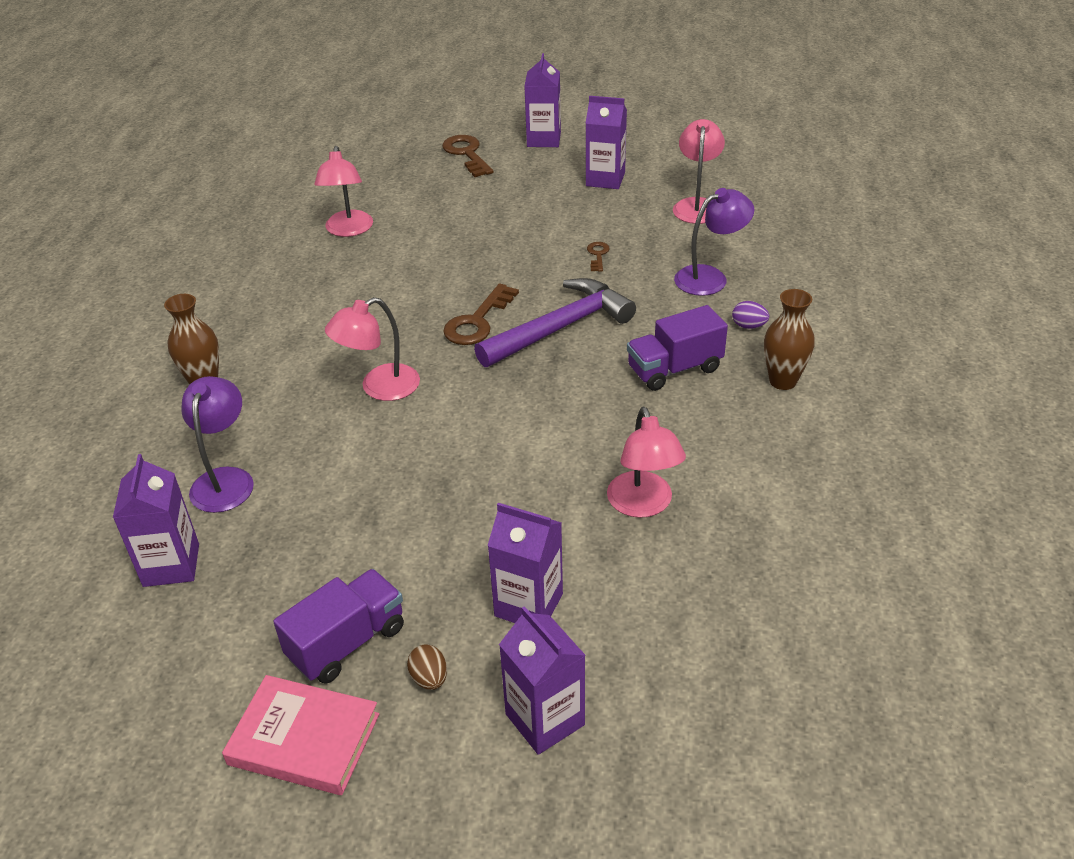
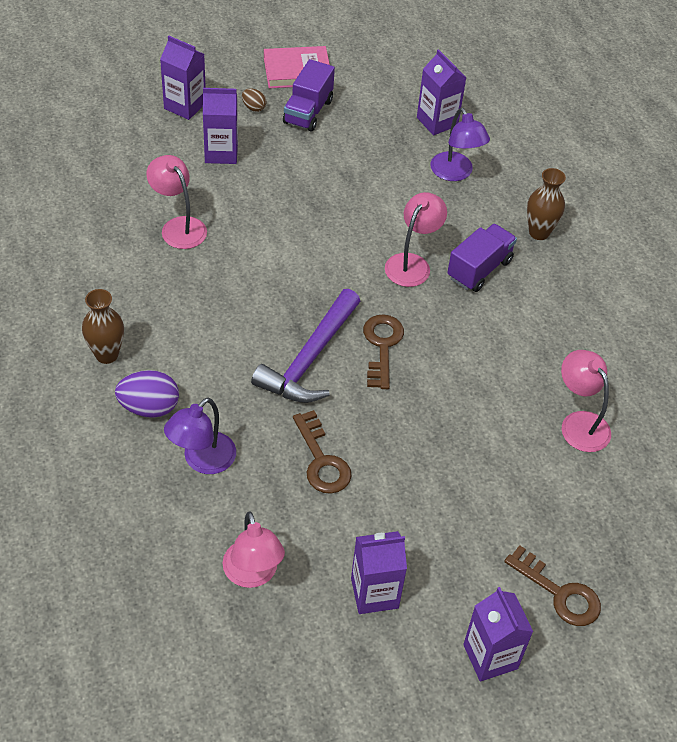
camera: 150 degrees right, 10 degrees up
(598, 255) = (322, 460): brown key -> brown key, size x1.90
(674, 369) = (197, 342): purple truck -> purple truck (479, 269)
(748, 326) = (149, 407): purple egg -> purple egg, size x1.85

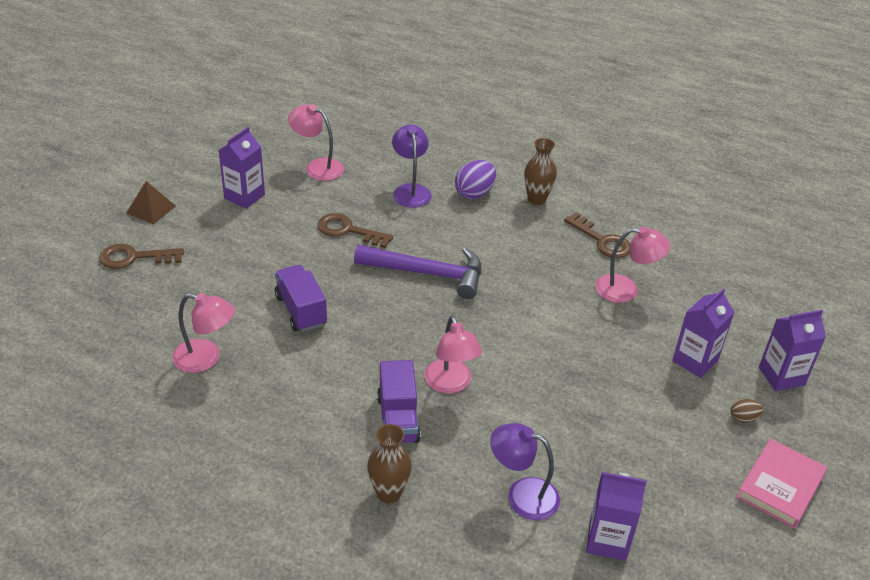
camera: 135 degrees right, 10 degrees down
(308, 112) = (706, 451): purple truck -> purple truck (301, 310)
(309, 359) = (428, 273): purple hammer -> purple hammer turned 120 degrees clockwise
(382, 346) = (395, 312): brown key -> brown key (602, 240)
(490, 656) = (151, 209): purple carton -> brown pyramid

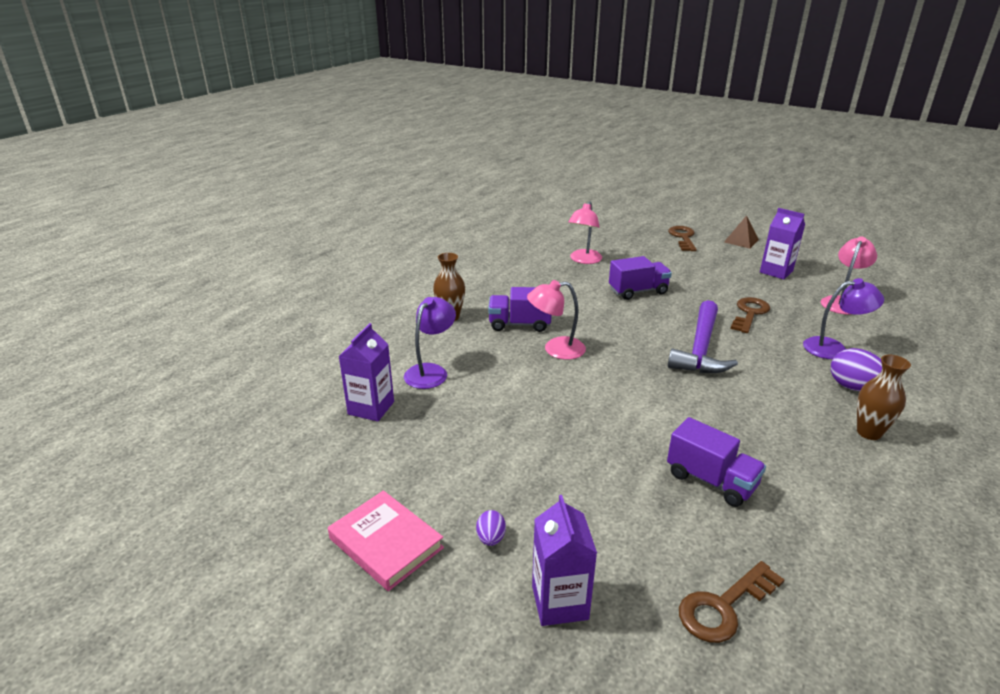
camera: 100 degrees right, 10 degrees down
(602, 240) = (806, 477): brown key -> brown key (723, 607)
(626, 290) = (711, 480): pink lamp -> purple truck
(695, 361) = (588, 517): purple carton -> none
(743, 418) = (491, 538): brown egg -> purple egg

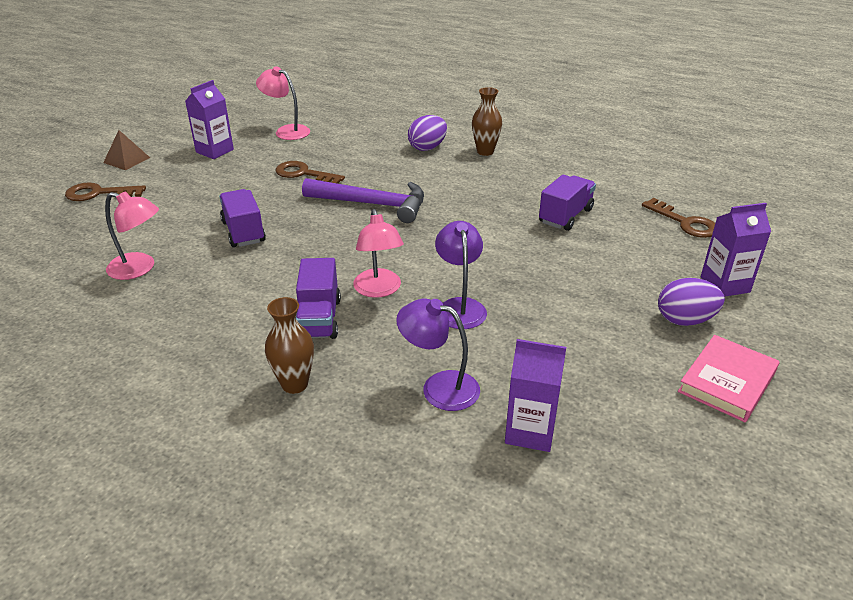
camera: 95 degrees left, 5 degrees up
(491, 538) = (685, 320): purple egg -> purple egg, size x1.85
(833, 348) = (368, 146): purple lamp -> purple lamp (460, 306)

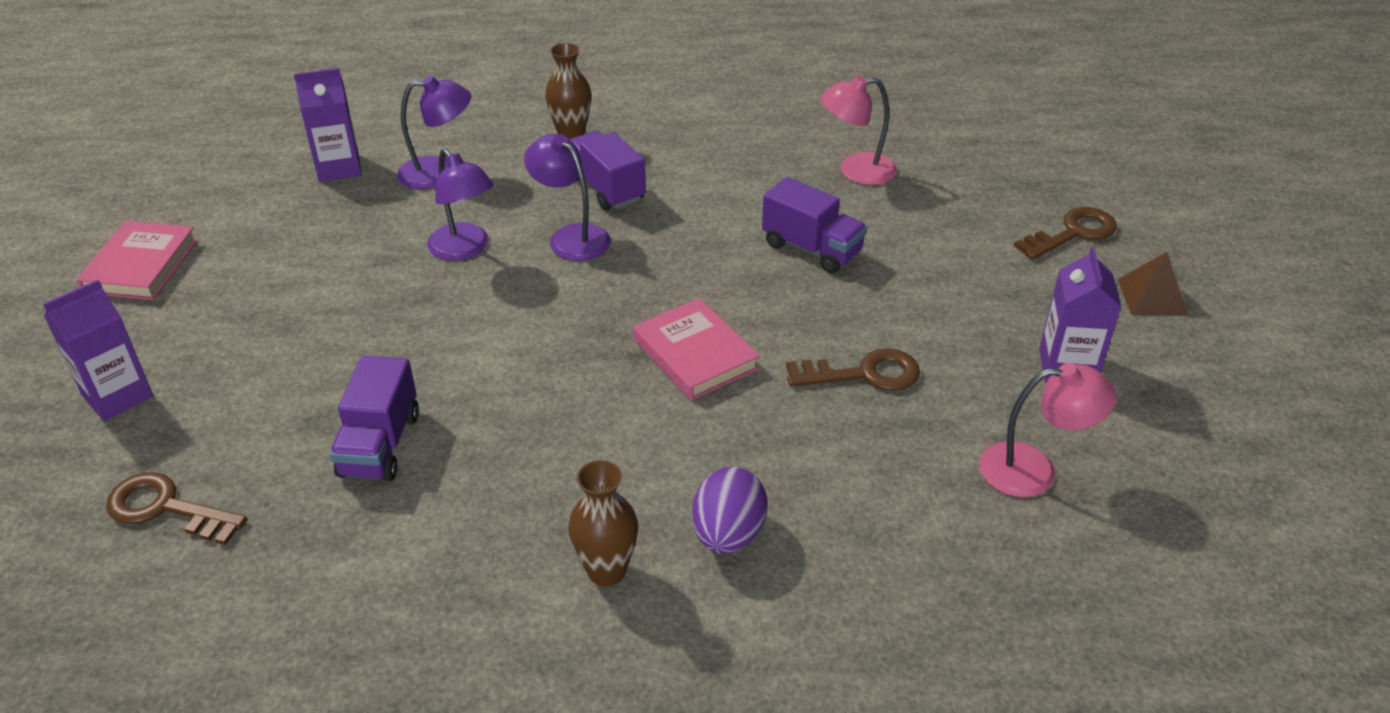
camera: 150 degrees right, 5 degrees up
(373, 204) = (695, 354): purple hammer -> pink book
(379, 290) = (571, 237): pink lamp -> purple lamp
(685, 320) = (182, 322): purple egg -> none

